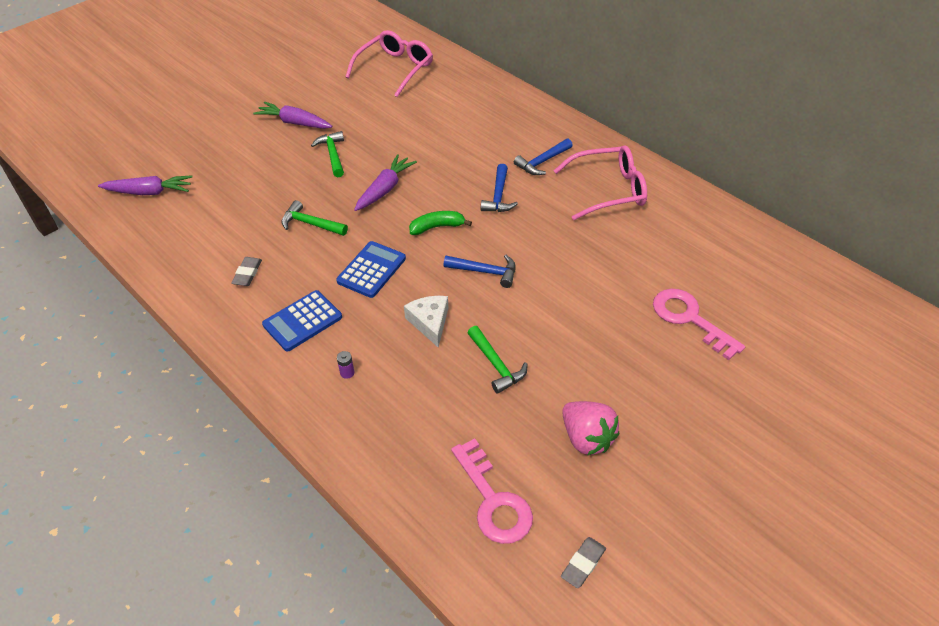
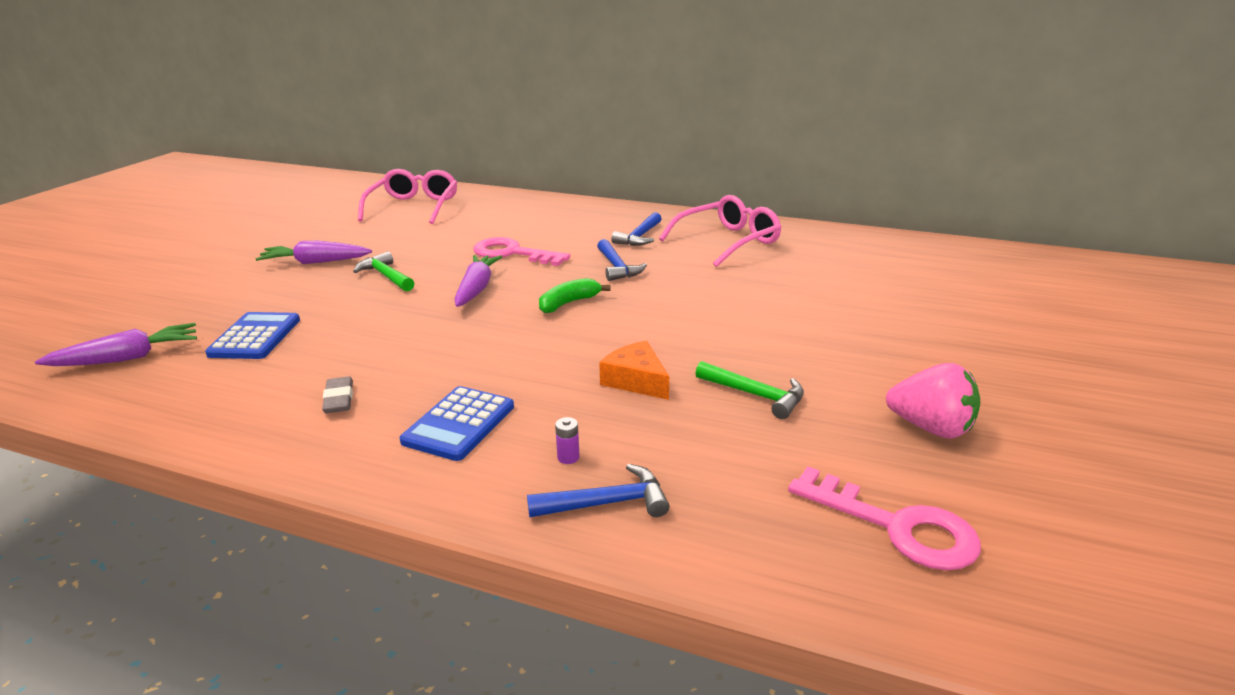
camera: 25 degrees left, 20 degrees down
(311, 224) = (400, 335): green hammer -> none
(371, 270) = (517, 355): blue calculator -> blue calculator (255, 337)
(429, 322) = (636, 380): white cheese -> orange cheese
(485, 272) = (661, 324): blue hammer -> blue hammer (607, 503)
(583, 564) = (1078, 553): grey eraser -> none
(690, 319) = (914, 307): pink key -> pink key (513, 253)

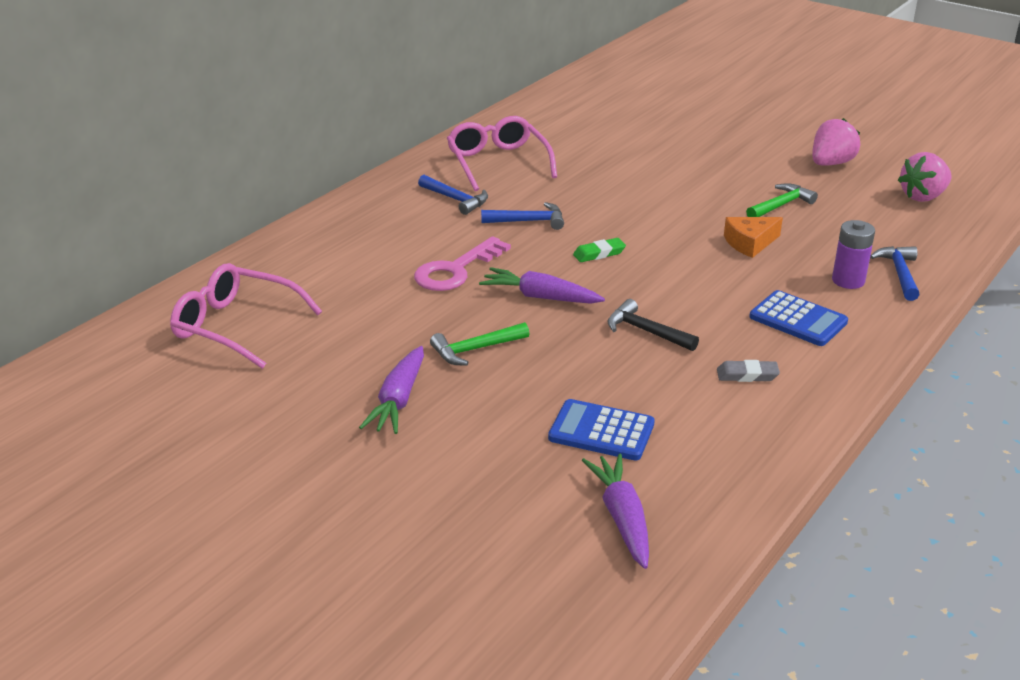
camera: 75 degrees left, 5 degrees up
(422, 340) = (646, 331): none -> black hammer
(568, 303) = (599, 254): green banana -> green eraser
(568, 457) = (848, 281): purple battery -> purple battery, size x2.04
(896, 526) = (923, 197): pink key -> pink strawberry

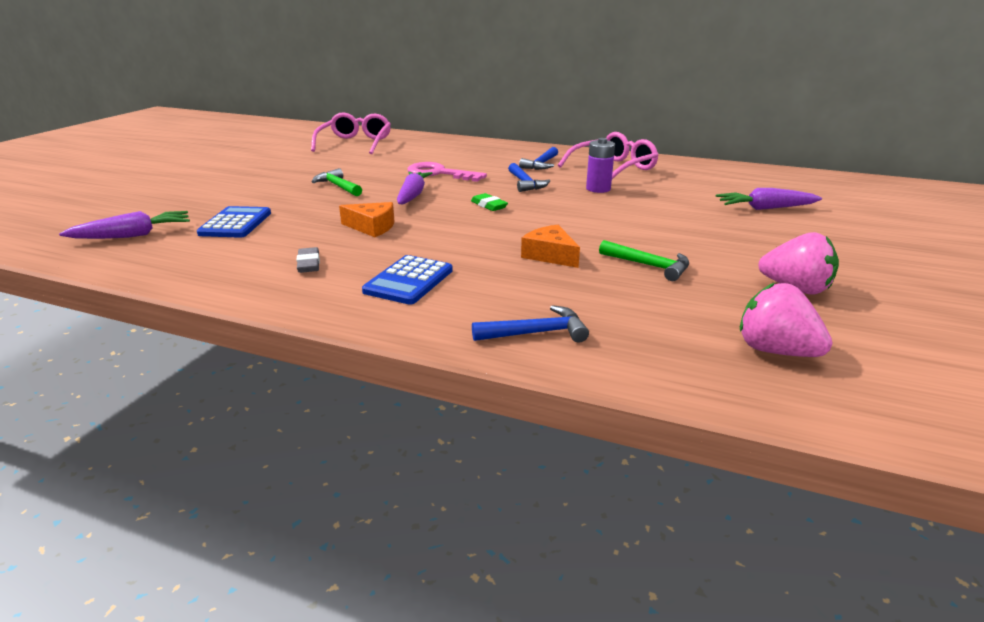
camera: 75 degrees right, 5 degrees down
(398, 400) = (279, 177): purple carrot -> purple carrot (765, 208)
(646, 331) = (372, 227): black hammer -> orange cheese
(848, 281) = (501, 303): purple battery -> purple battery (598, 189)

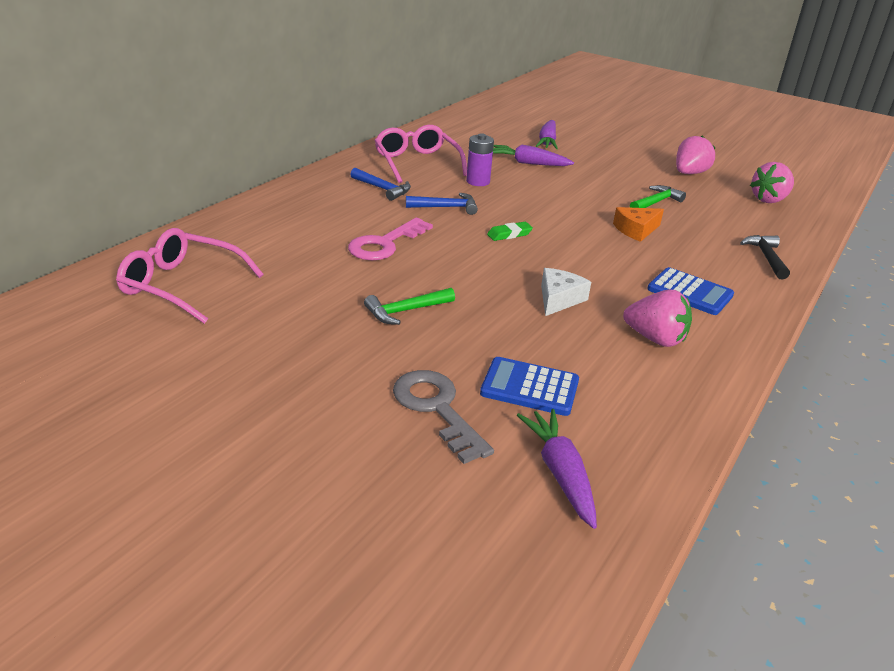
camera: 80 degrees left, 5 degrees up
(215, 202) = (437, 409): none -> grey key
(308, 264) = (655, 339): grey eraser -> pink strawberry
(372, 227) = (559, 299): orange cheese -> white cheese
(413, 195) = (461, 268): purple carrot -> purple carrot (528, 163)
(536, 333) = (766, 257): blue hammer -> black hammer

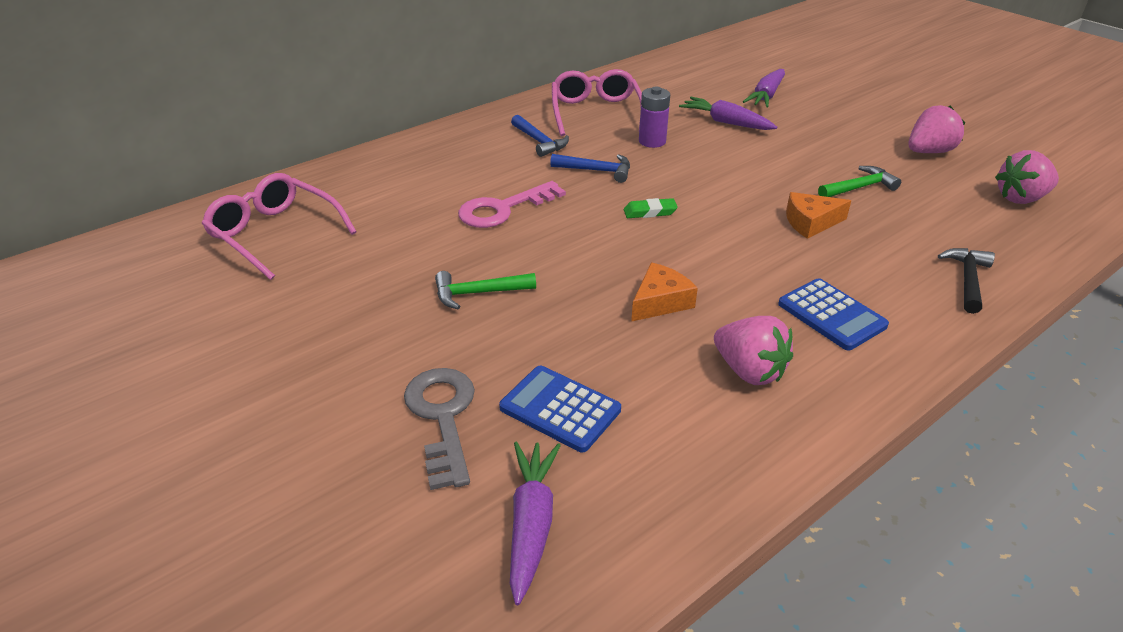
camera: 20 degrees right, 5 degrees up
(559, 299) = (660, 302): white cheese -> orange cheese

